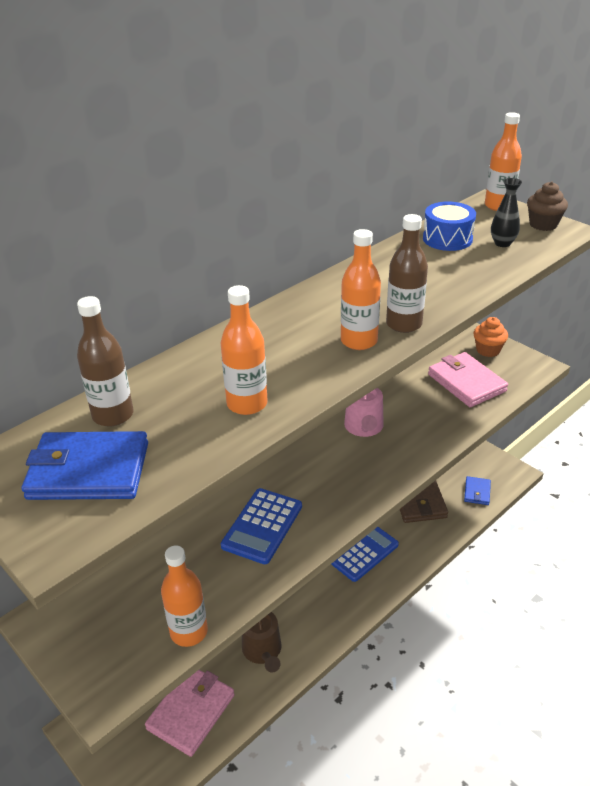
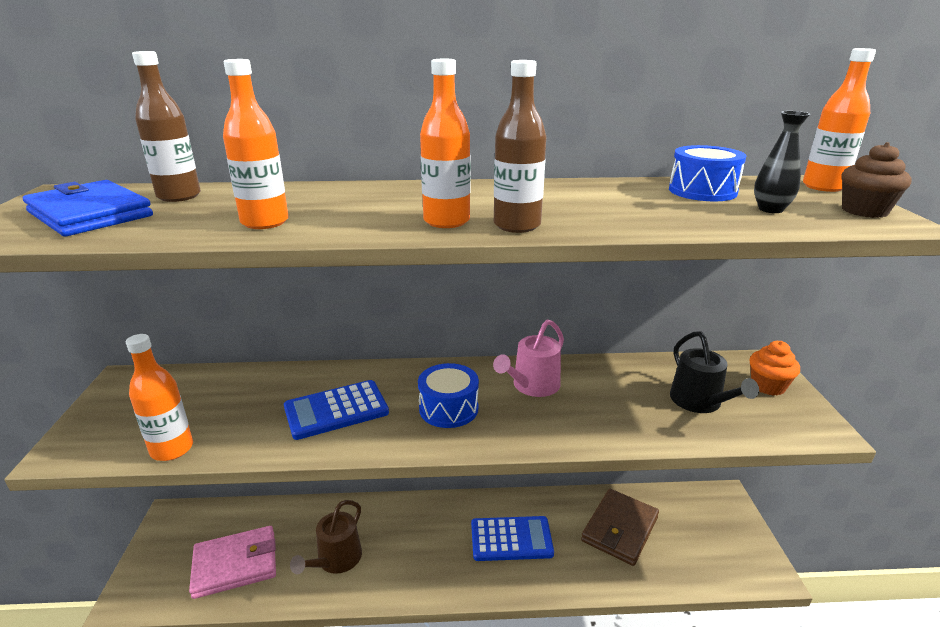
camera: 40 degrees right, 10 degrees down
(334, 476) = (448, 408): none -> blue drum
(466, 383) = (699, 402): pink wallet -> black watering can
(477, 492) = (697, 564): blue wallet -> none

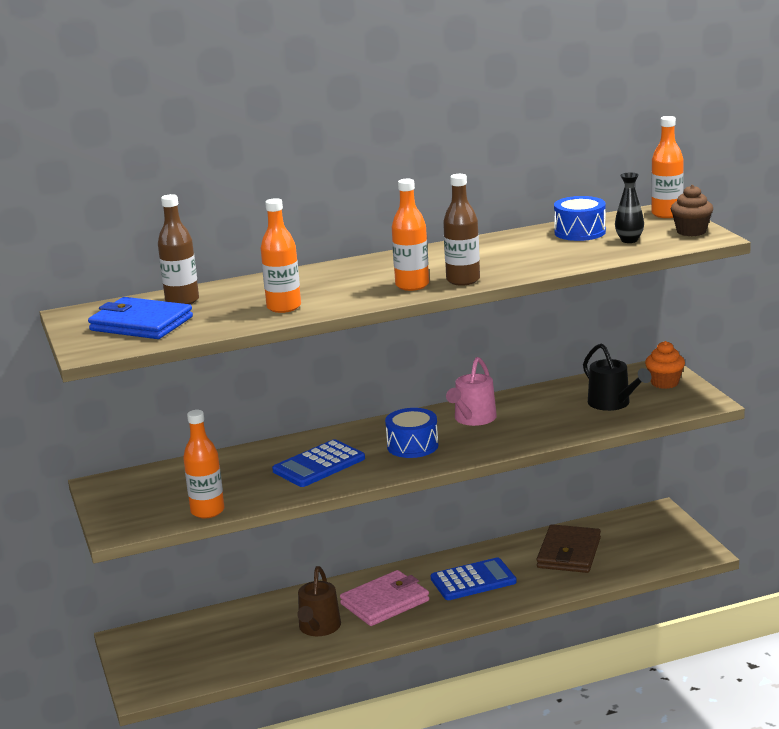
camera: 15 degrees left, 5 degrees down
(235, 564) = (225, 651): pink wallet -> pink wallet (385, 602)

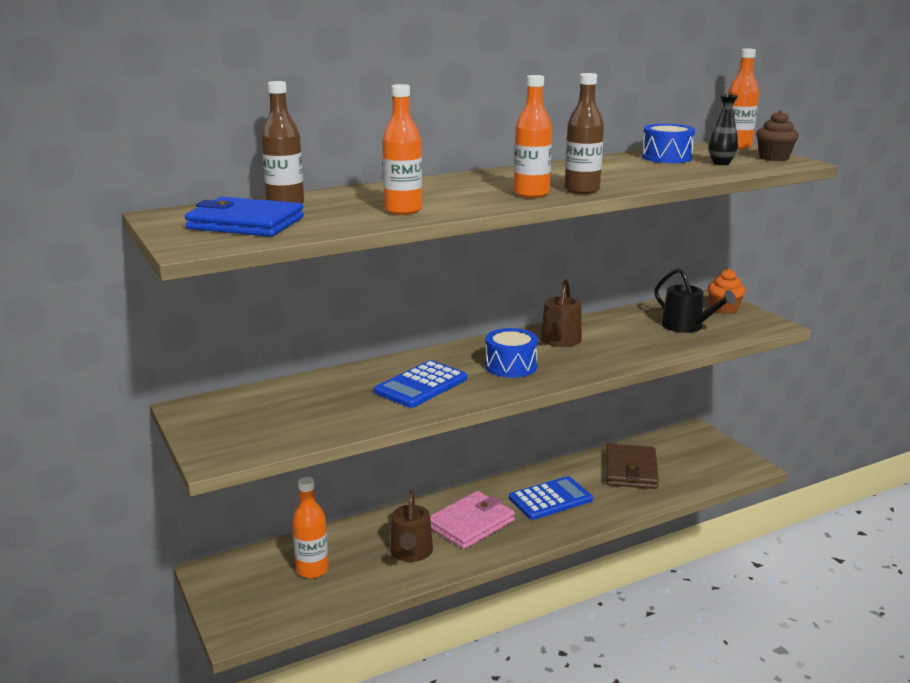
camera: 10 degrees left, 0 degrees up
(207, 511) = (314, 435): orange bottle -> orange bottle (312, 570)
(473, 419) = (559, 341): pink watering can -> brown watering can

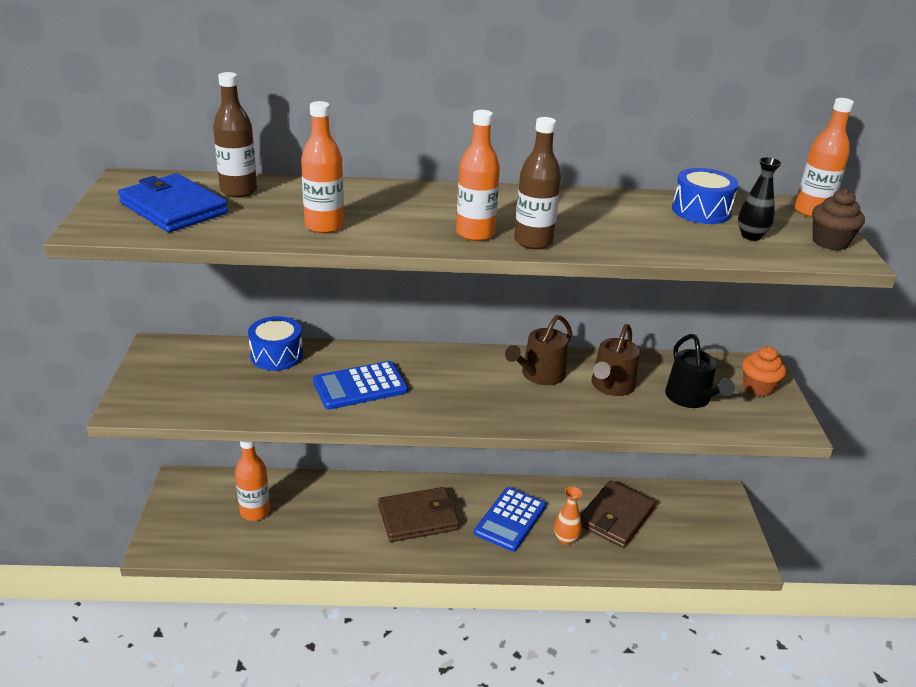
camera: 25 degrees right, 10 degrees up
(411, 552) = (344, 527): brown watering can -> brown watering can (611, 386)
(471, 523) = (418, 518): pink wallet -> brown wallet
(511, 366) = (462, 391): blue drum -> blue drum (276, 355)
(550, 499) = (510, 519): blue calculator -> blue calculator turned 120 degrees clockwise
(607, 497) = (565, 539): none -> orange vase

